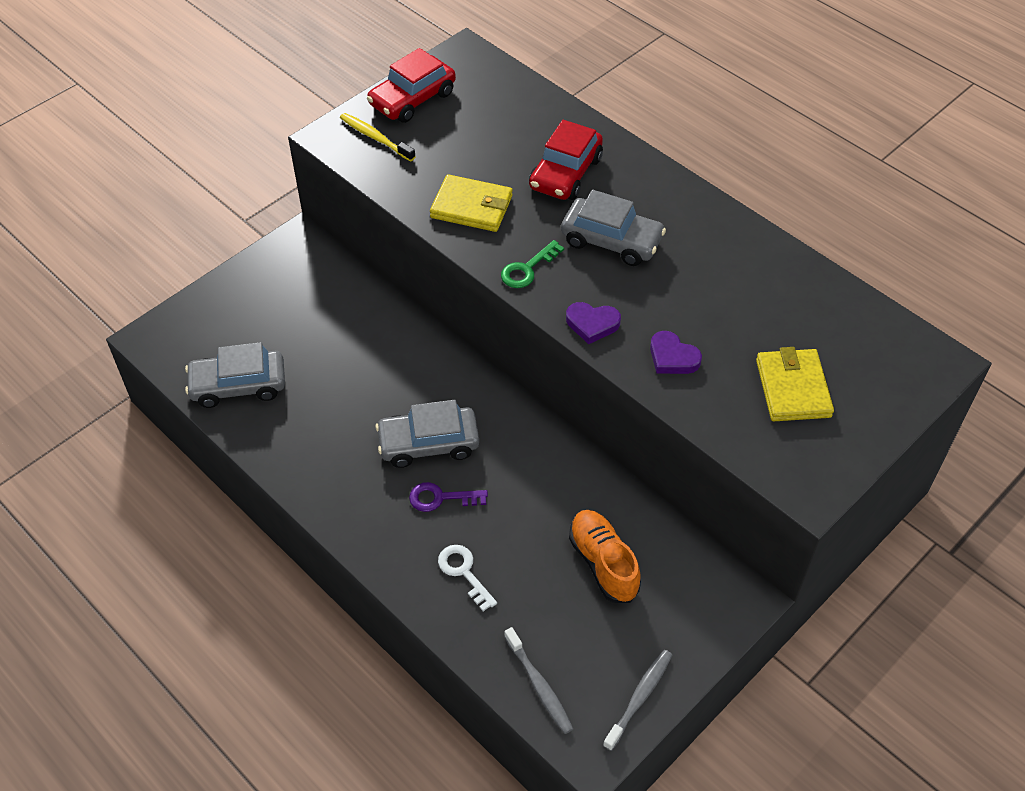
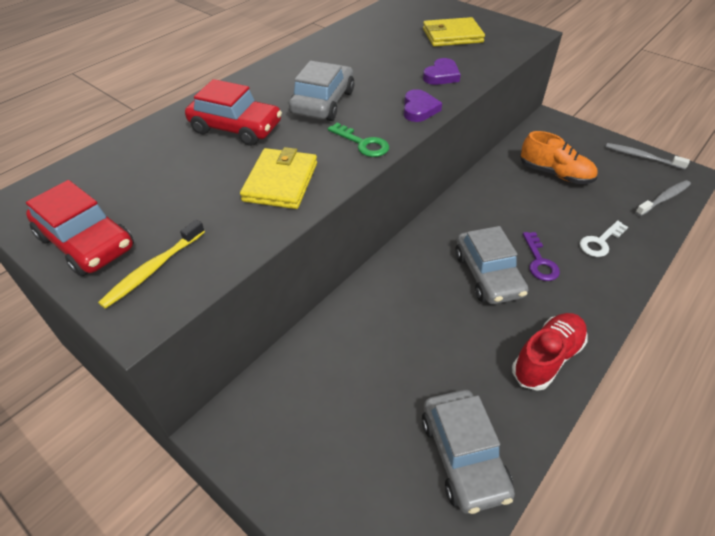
camera: 95 degrees left, 5 degrees down
(315, 469) = (547, 358): none -> red shoe
(603, 563) = (555, 174): orange shoe -> orange shoe turned 120 degrees counterclockwise

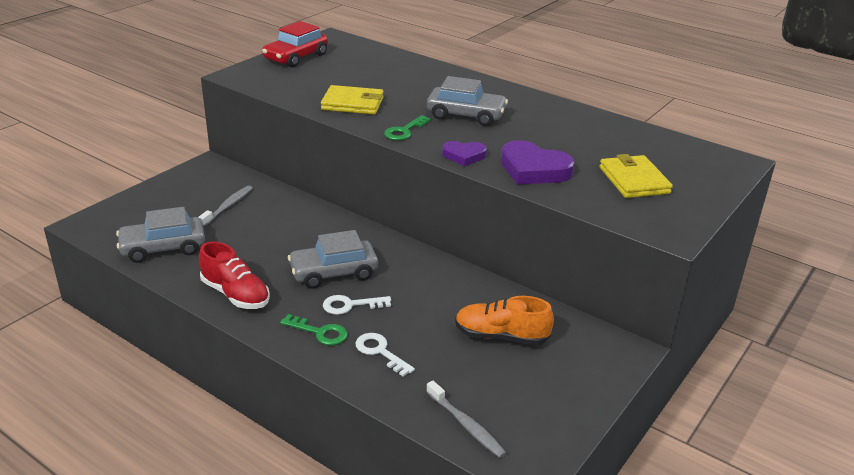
camera: 85 degrees right, 15 degrees down
(153, 269) = (270, 75): yellow toothbrush -> none
(236, 128) = (421, 86): red car -> none
(441, 75) = (533, 169): purple heart -> purple heart, size x1.67
(539, 261) = (350, 305): purple key -> white key
(555, 174) = (501, 336): orange shoe -> orange shoe turned 75 degrees clockwise
(588, 283) = (320, 332): none -> green key
(642, 157) = (560, 426): grey toothbrush -> grey toothbrush (228, 206)

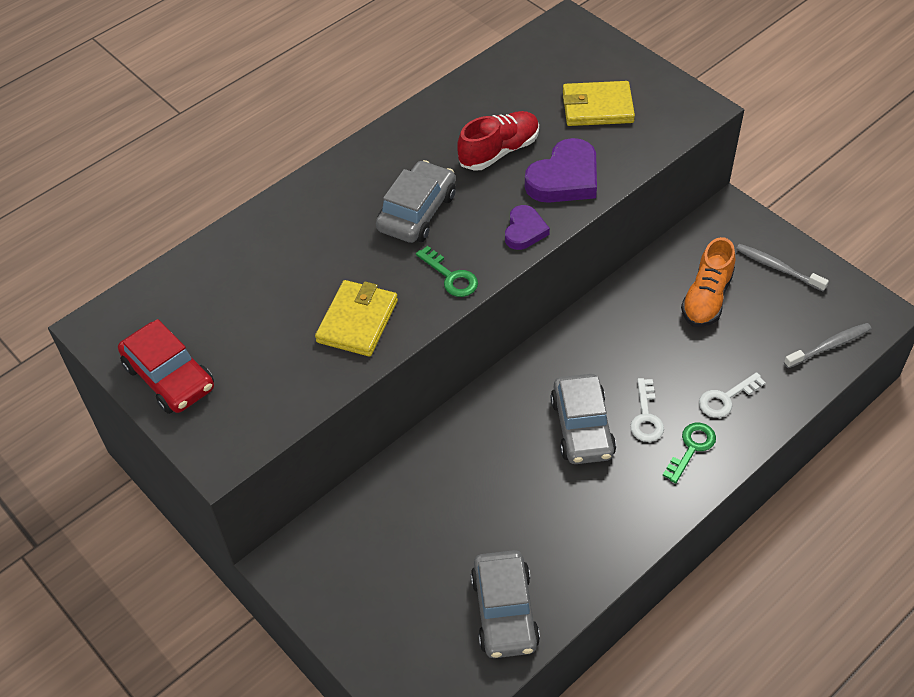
camera: 75 degrees left, 20 degrees up
(228, 206) = (411, 537): grey toothbrush -> grey toothbrush (778, 268)
(236, 294) = (616, 527): red shoe -> red shoe (499, 151)

